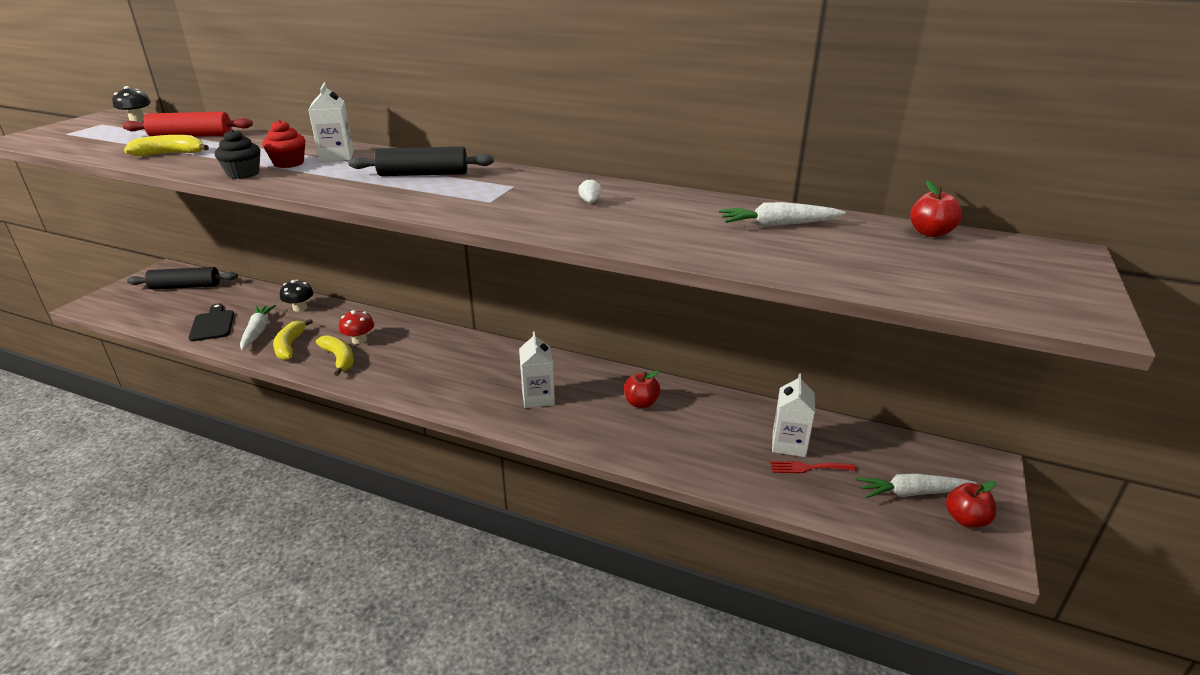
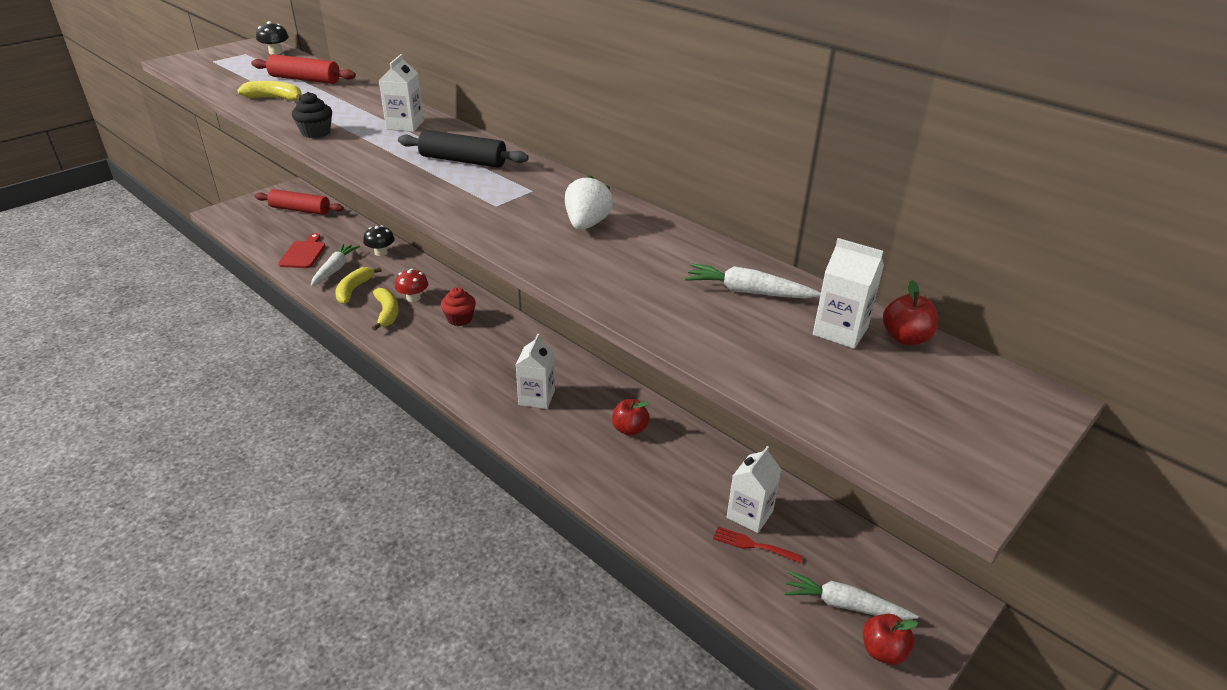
camera: 20 degrees right, 5 degrees up
(185, 286) = (300, 210): black rolling pin -> red rolling pin
(212, 324) = (303, 253): black cutting board -> red cutting board
(288, 163) = (360, 126): red cupcake -> red cupcake (459, 319)
(590, 202) = (587, 224): white strawberry -> white strawberry, size x2.09
(878, 237) = (840, 331): none -> white carton

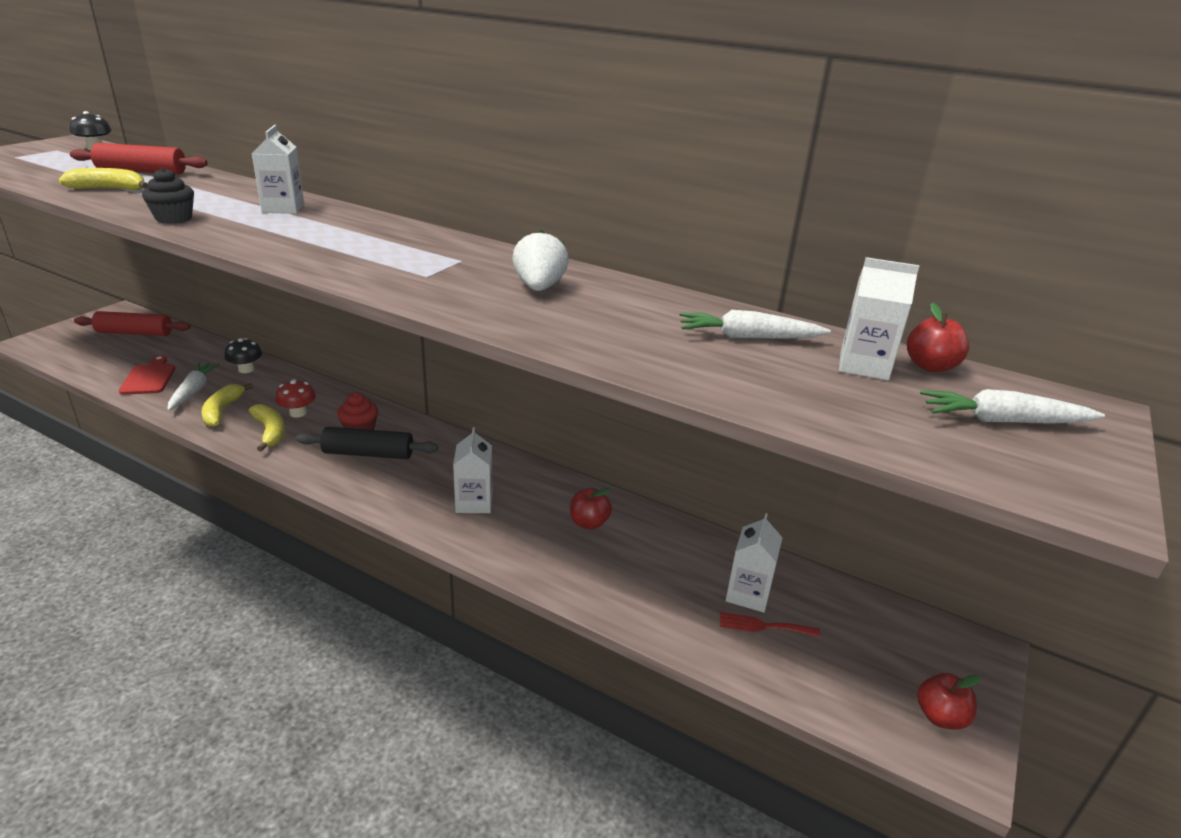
camera: 15 degrees left, 5 degrees down
(463, 161) = (367, 237): black rolling pin -> black rolling pin (368, 454)
(844, 605) = (881, 674): white carrot -> white carrot (1003, 421)

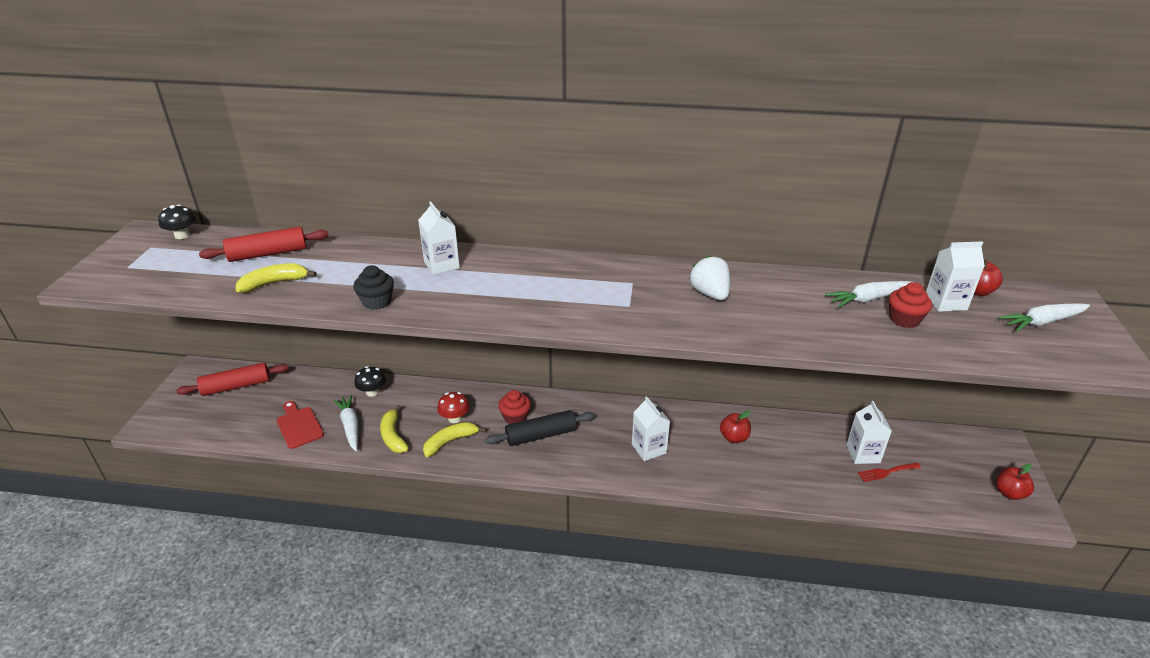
camera: 20 degrees left, 5 degrees up
(270, 432) = (450, 442): yellow banana -> yellow banana turned 75 degrees counterclockwise
(774, 367) = (904, 319): none -> red cupcake

